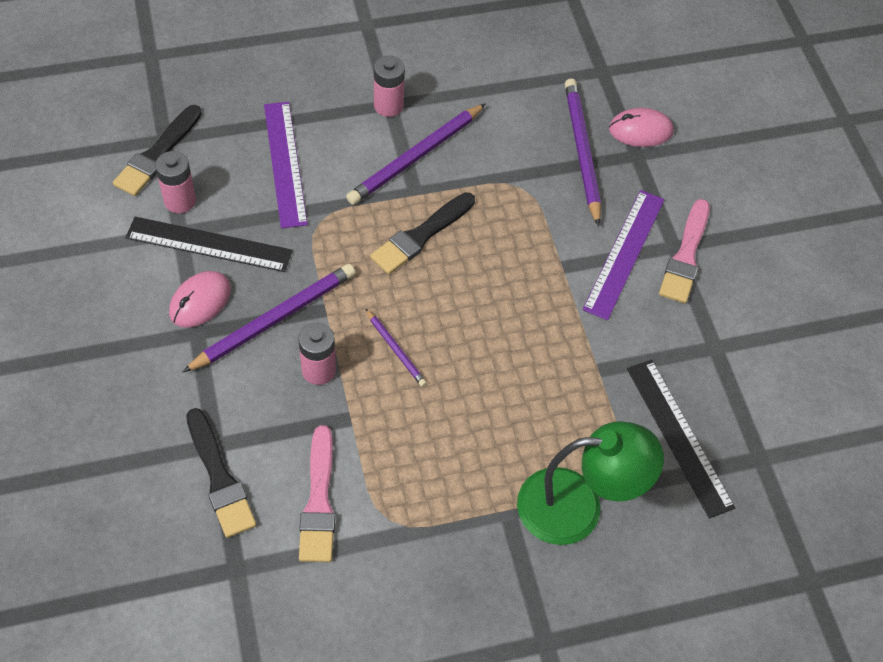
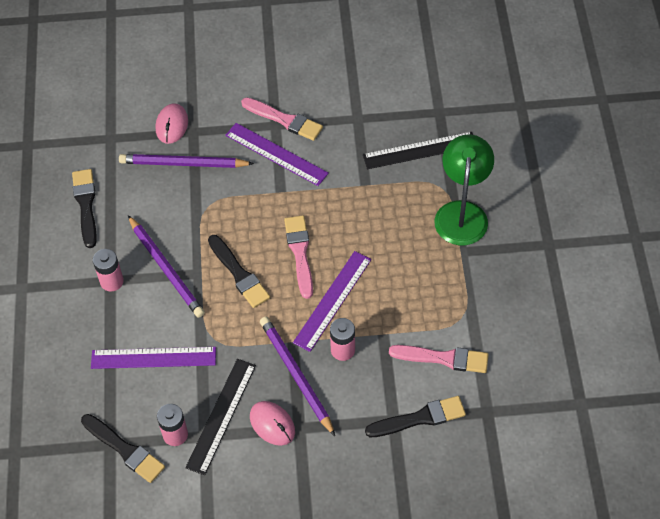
camera: 75 degrees left, 0 degrees up
(396, 349) = (333, 300): purple pencil -> purple ruler
(466, 301) = (300, 253): none -> pink brush
(495, 63) = (86, 205): none -> black brush

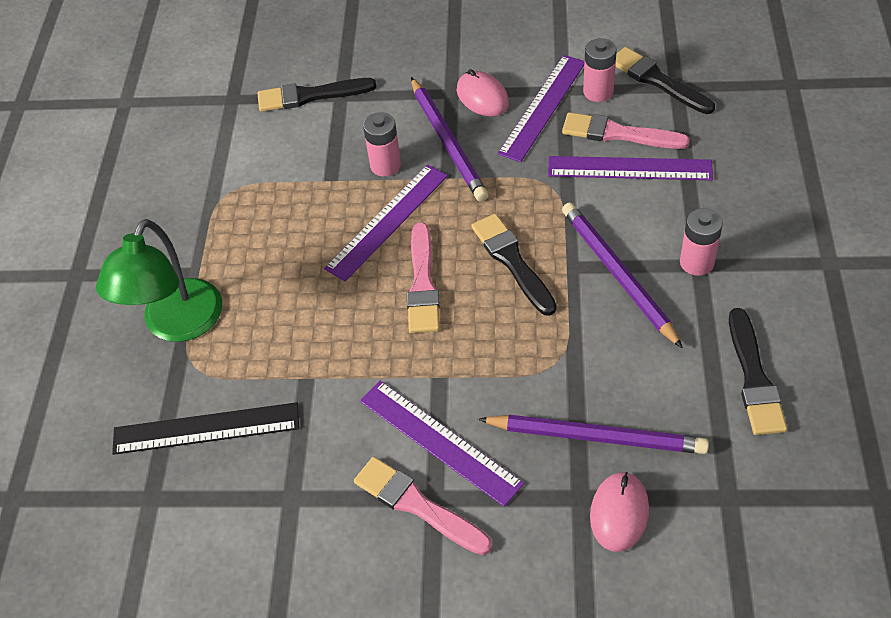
camera: 170 degrees left, 5 degrees down
(221, 416) = (542, 107): black ruler -> purple ruler
(443, 358) = (264, 151): pink brush -> pink brush (618, 133)

